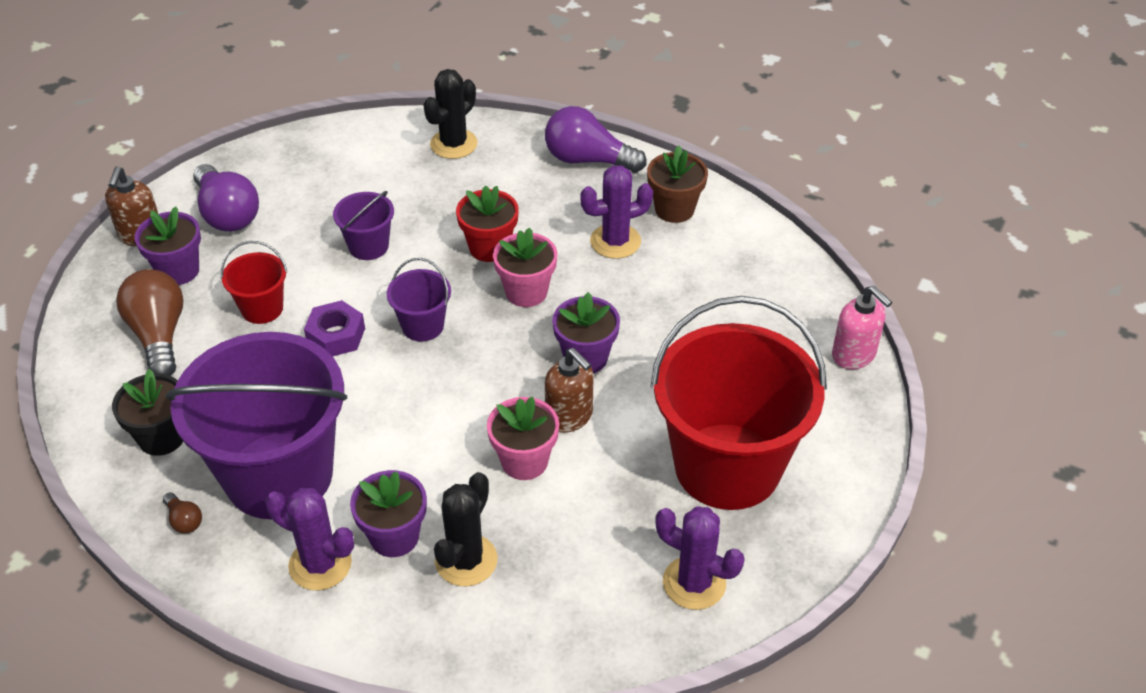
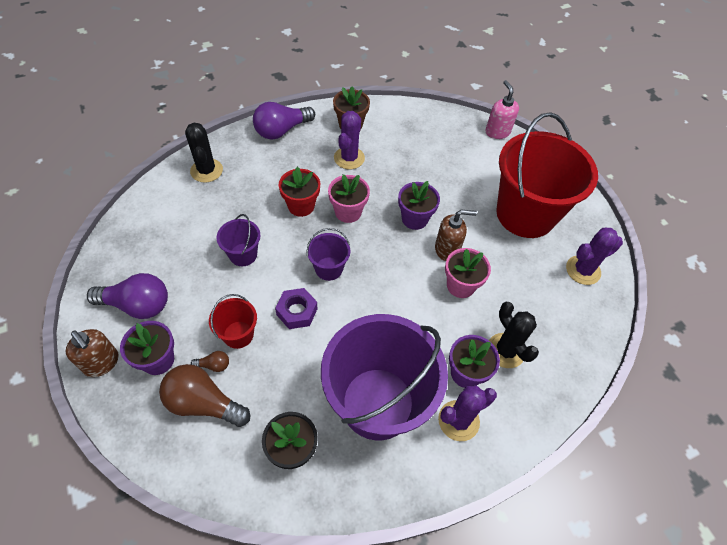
camera: 55 degrees left, 10 degrees up
(184, 520) = (371, 475): brown light bulb -> brown light bulb (214, 365)
(854, 355) = (497, 132): pink soap dispenser -> pink soap dispenser turned 105 degrees counterclockwise

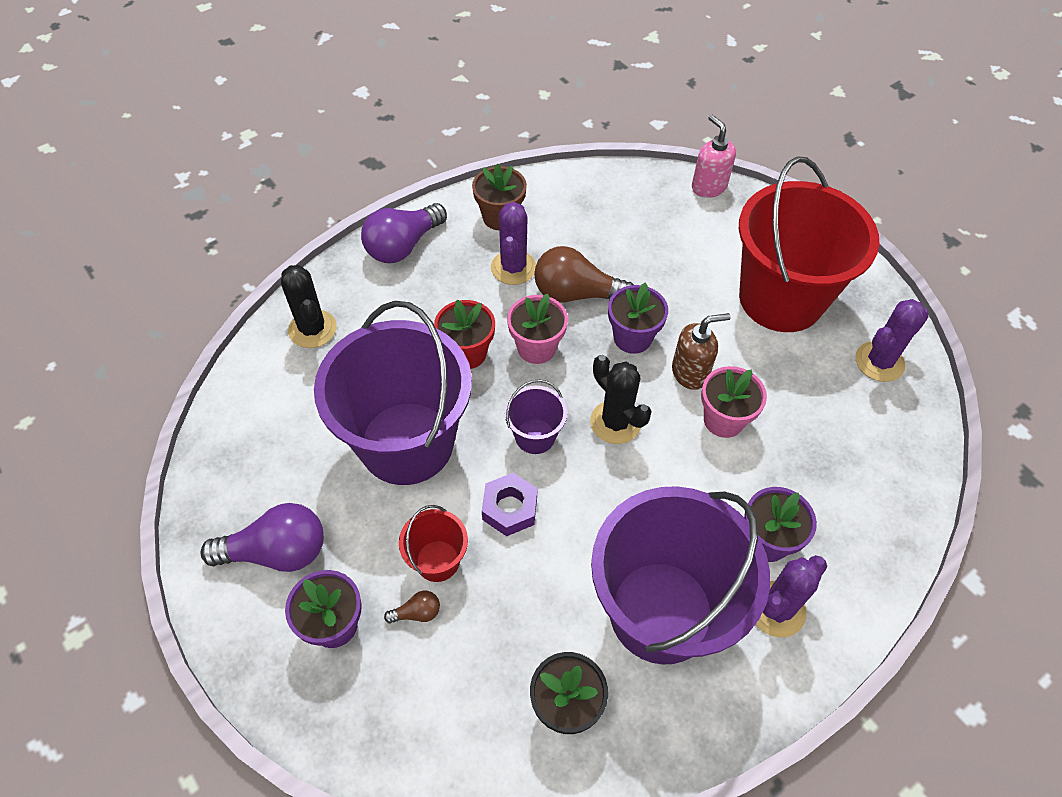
camera: 10 degrees left, 0 degrees up
(102, 363) = (253, 648): brown soap dispenser -> none
(203, 403) = (420, 670): brown light bulb -> brown light bulb (576, 294)
(243, 254) = (407, 443): purple bucket -> purple bucket, size x2.31
(505, 350) = (810, 497): black cactus -> black cactus (615, 422)

